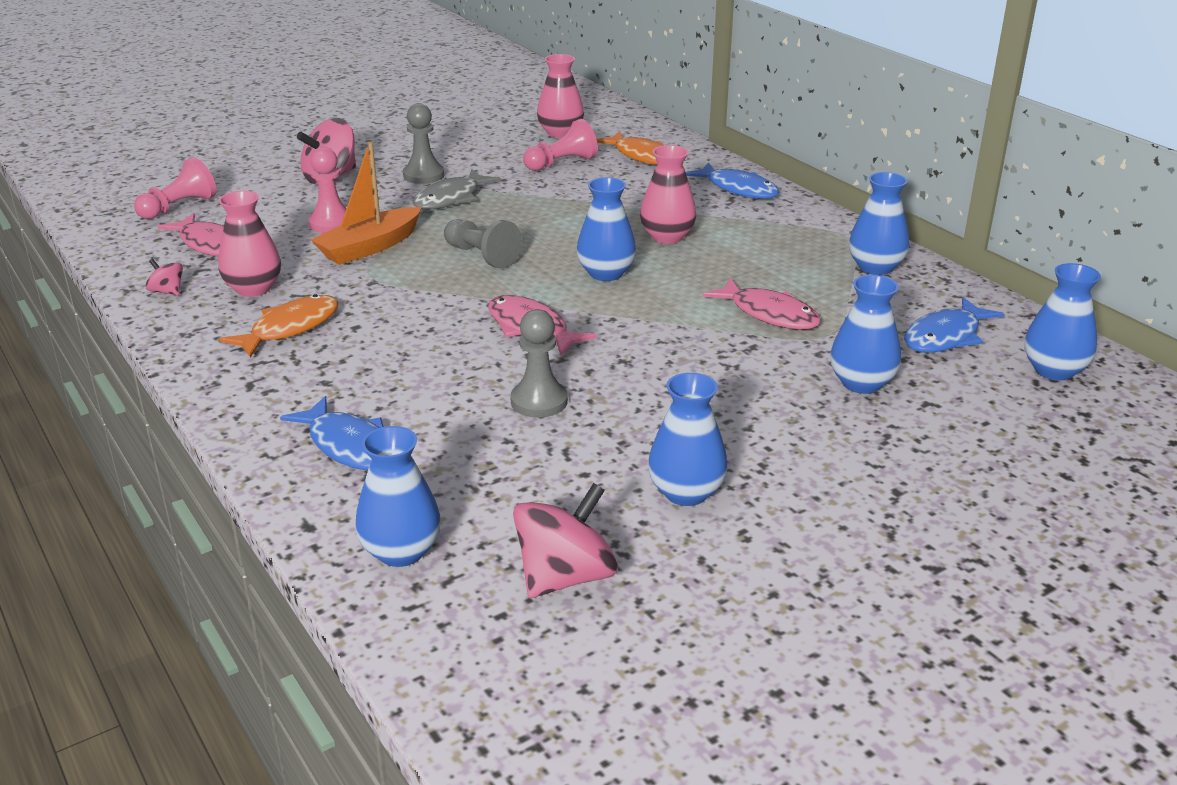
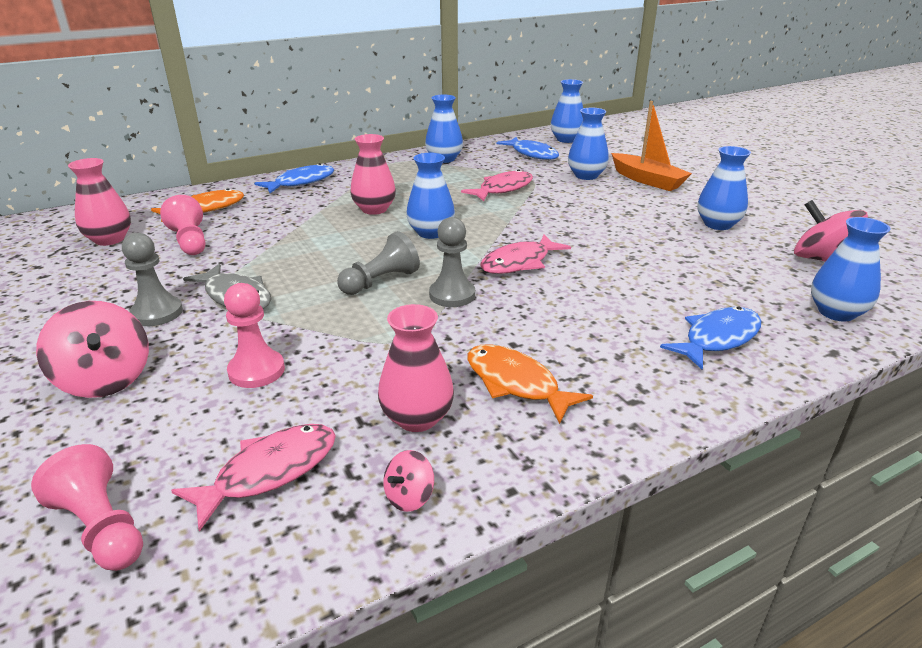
camera: 85 degrees left, 0 degrees up
(369, 247) = (335, 342): orange boat -> orange boat (647, 180)
(539, 401) = (628, 262): grey pawn -> grey pawn (452, 295)

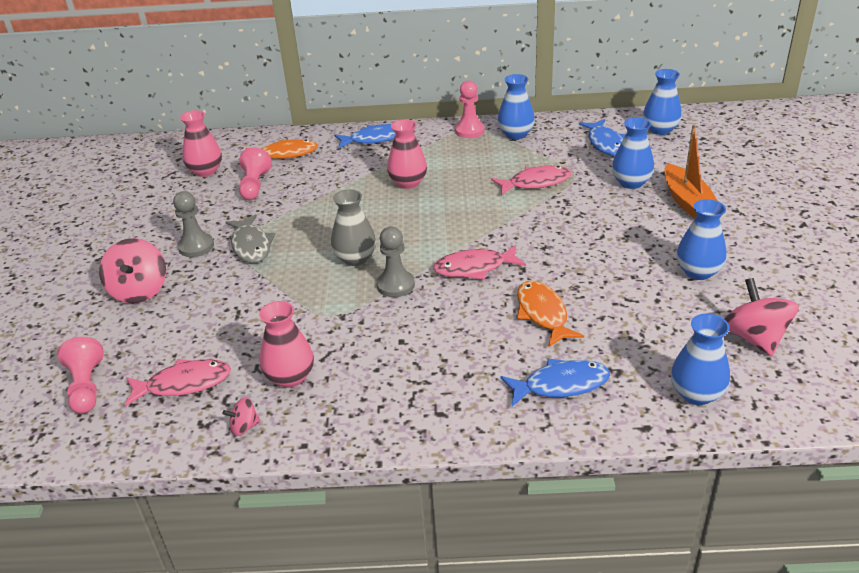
camera: 30 degrees right, 5 degrees up
(256, 371) = (223, 311): pink pawn -> pink pawn (469, 131)
(380, 281) = (355, 258): grey pawn -> grey vase
(431, 233) = (432, 219): blue vase -> none
(516, 383) = (374, 373): orange fish -> orange fish (543, 314)

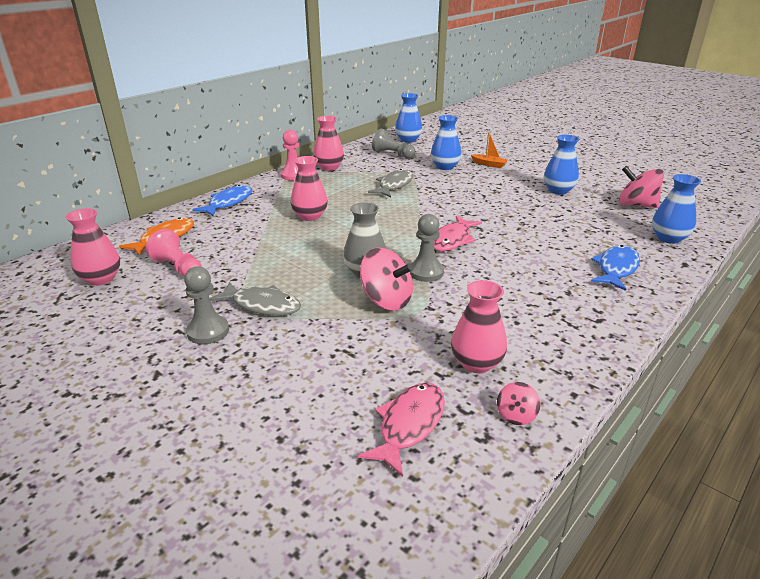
camera: 50 degrees left, 5 degrees down
(86, 387) = (323, 496): pink pawn -> none
(139, 291) = (216, 392): pink spinning top -> pink spinning top (386, 300)
(515, 134) = (329, 167): blue vase -> pink vase
(535, 183) = (394, 185): pink fish -> grey fish
(543, 314) = (536, 242): orange fish -> none
(605, 143) = (392, 154): blue fish -> grey pawn
(687, 201) = (489, 164): orange boat -> orange boat, size x0.57

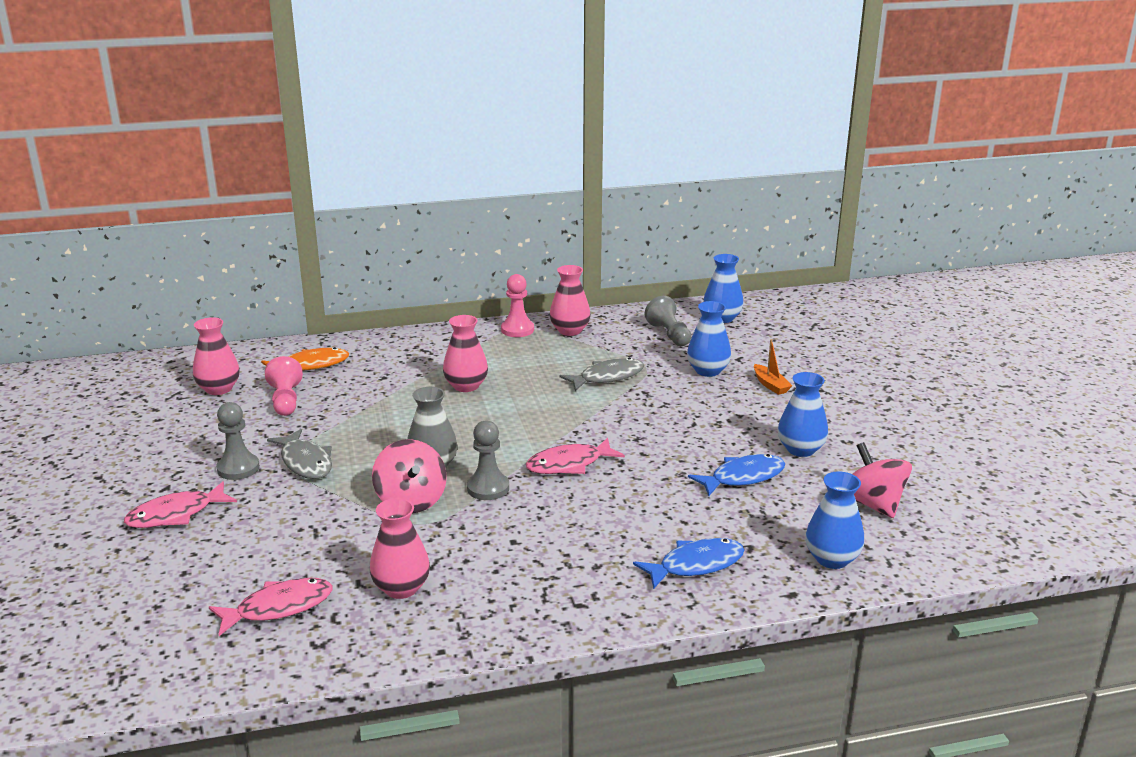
camera: 35 degrees right, 5 degrees down
(200, 392) = (176, 514): none -> pink fish
(228, 203) = (411, 344): blue fish -> blue fish (743, 477)
(516, 415) = (367, 642): pink spinning top -> none

